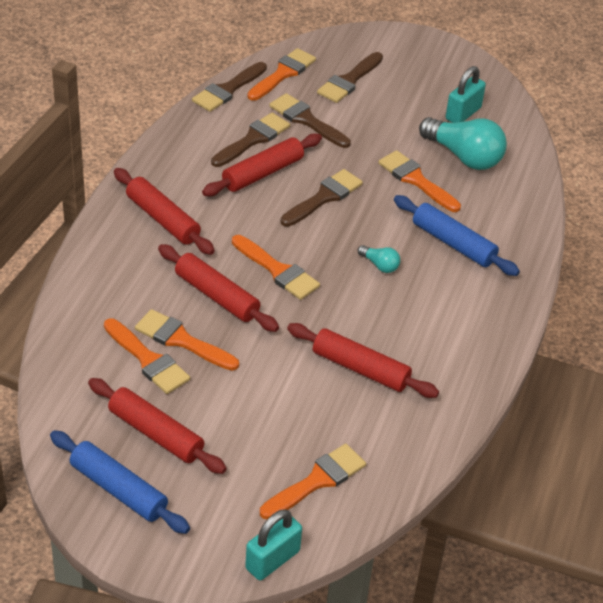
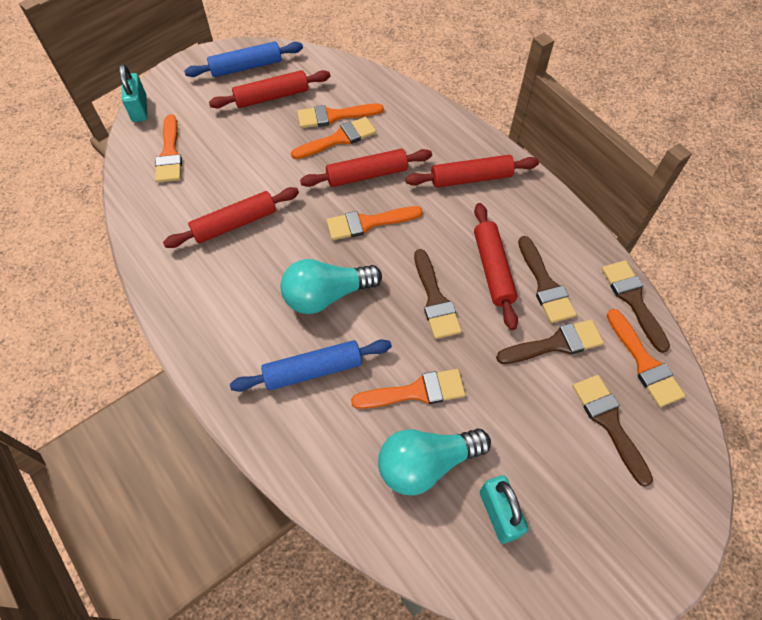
camera: 125 degrees right, 15 degrees up
(379, 265) = (327, 295): turquoise light bulb -> turquoise light bulb, size x2.15

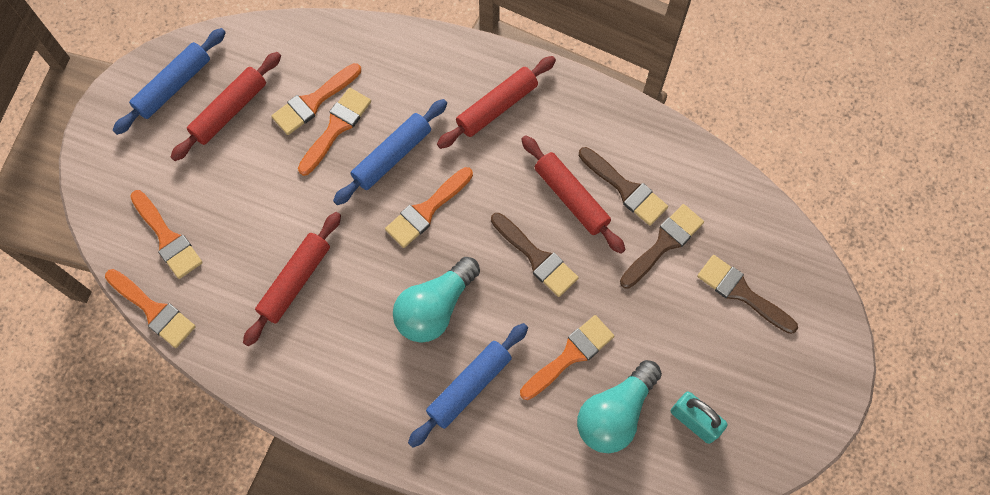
camera: 30 degrees left, 10 degrees up
(139, 109) = (91, 201): turquoise padlock -> none
(367, 175) = (392, 156): red rolling pin -> blue rolling pin
(633, 300) = (708, 163): brown brush -> none
(644, 363) = (745, 221): orange brush -> orange brush (153, 310)

